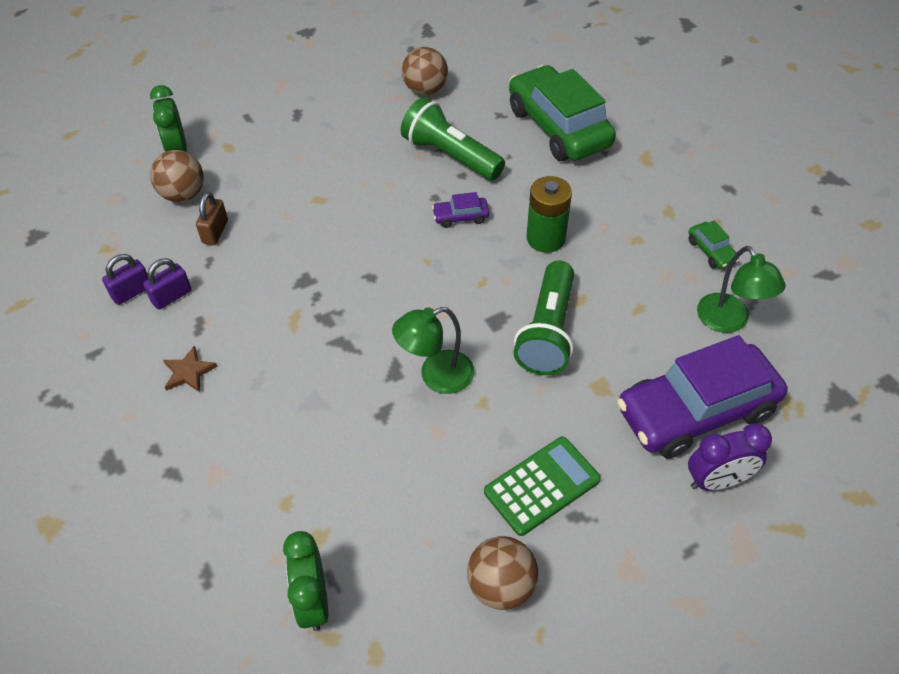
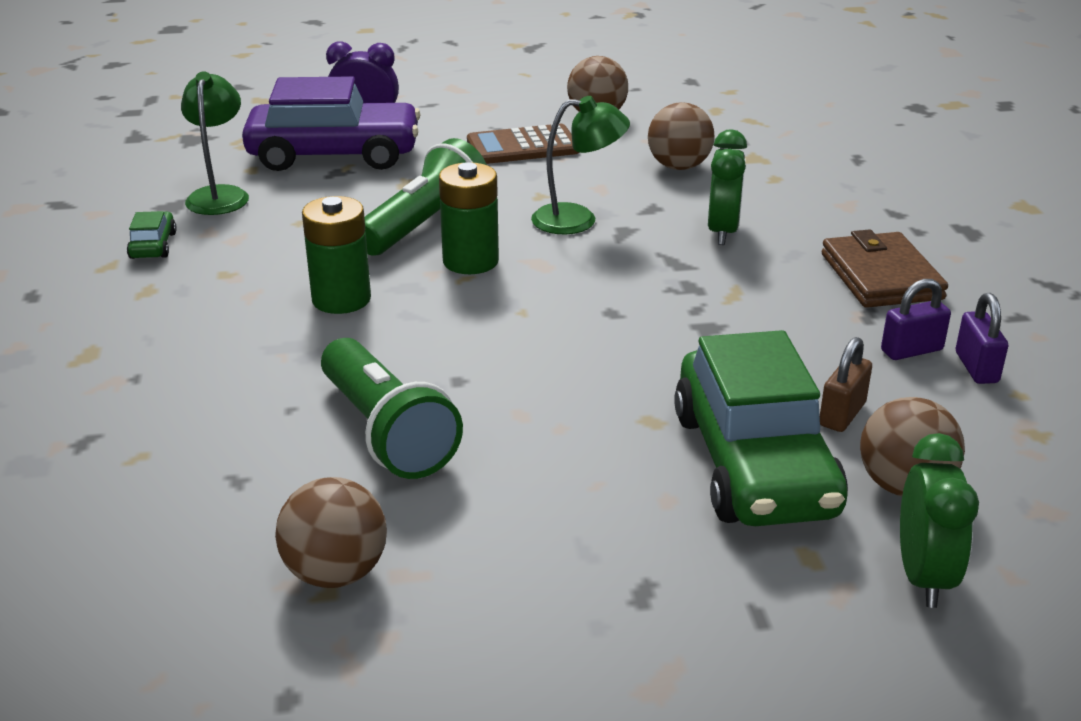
camera: 160 degrees left, 20 degrees down
(132, 292) = (976, 368): purple padlock -> purple padlock turned 75 degrees counterclockwise
(189, 372) = (881, 276): brown star -> brown wallet
(313, 601) = (760, 134): green clock -> green clock (722, 232)
(380, 496) = (679, 166): none -> brown ball
(461, 217) = (438, 347): purple car -> none
(488, 300) = (470, 261): none -> green battery
(542, 486) = (522, 146): green calculator -> brown calculator
(558, 127) = (161, 431): green car -> green car (754, 464)

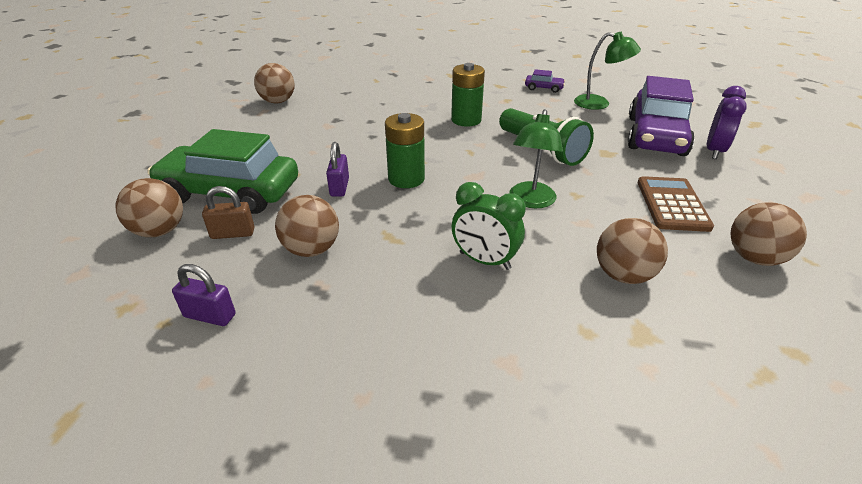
camera: 110 degrees right, 5 degrees up
(153, 245) = (543, 88): green car -> purple car
(386, 432) = (348, 117): green flashlight -> none
(470, 261) = (488, 156): green battery -> green battery (406, 179)
(810, 340) = (312, 249): none -> brown ball
(842, 414) = (233, 233): brown padlock -> brown padlock turned 60 degrees counterclockwise
(881, 276) = (363, 323): brown wallet -> none
(911, 350) = (259, 292): purple padlock -> purple padlock (339, 187)
(923, 577) = (108, 212): green clock -> none

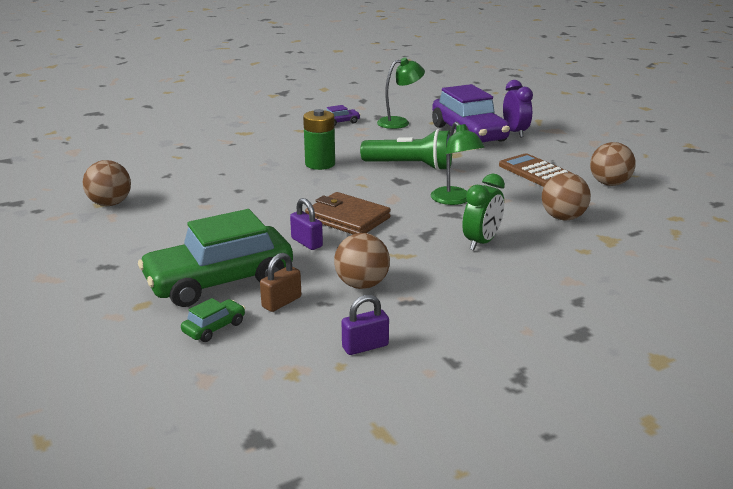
camera: 40 degrees left, 10 degrees down
(160, 231) = (214, 327): brown ball -> green car
(406, 179) = (347, 218): green battery -> brown wallet
(484, 261) = (481, 242): green clock -> green clock turned 45 degrees counterclockwise

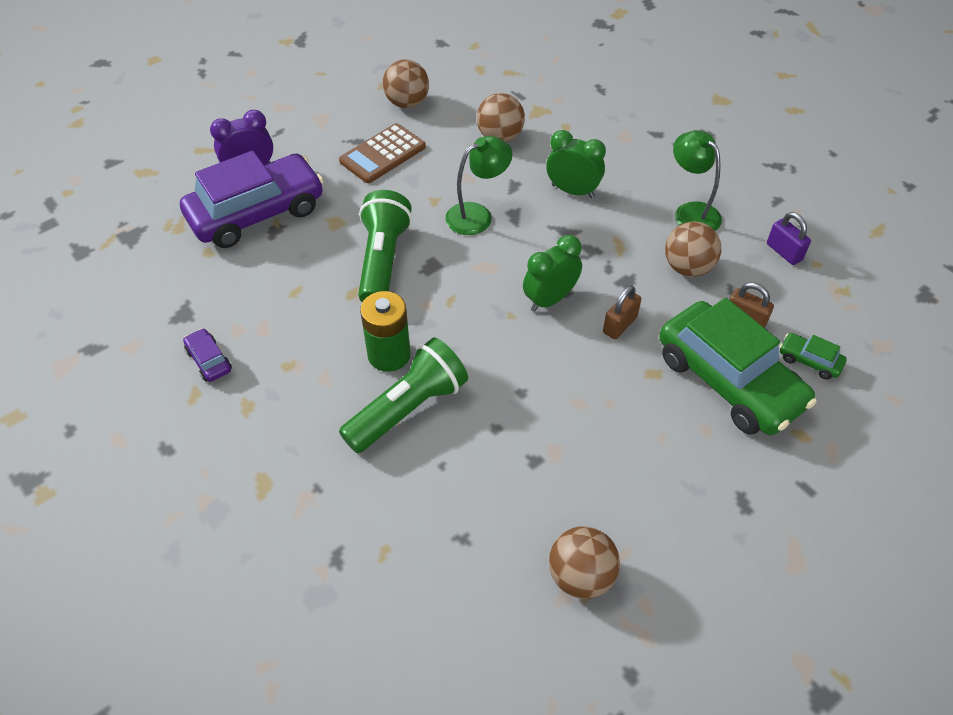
camera: 100 degrees left, 25 degrees up
(272, 167) = (408, 409): none -> green flashlight
(307, 242) = (619, 325): purple padlock -> brown padlock
(347, 218) = (550, 299): brown wallet -> green clock
(399, 122) = (209, 289): green lamp -> green lamp (691, 212)

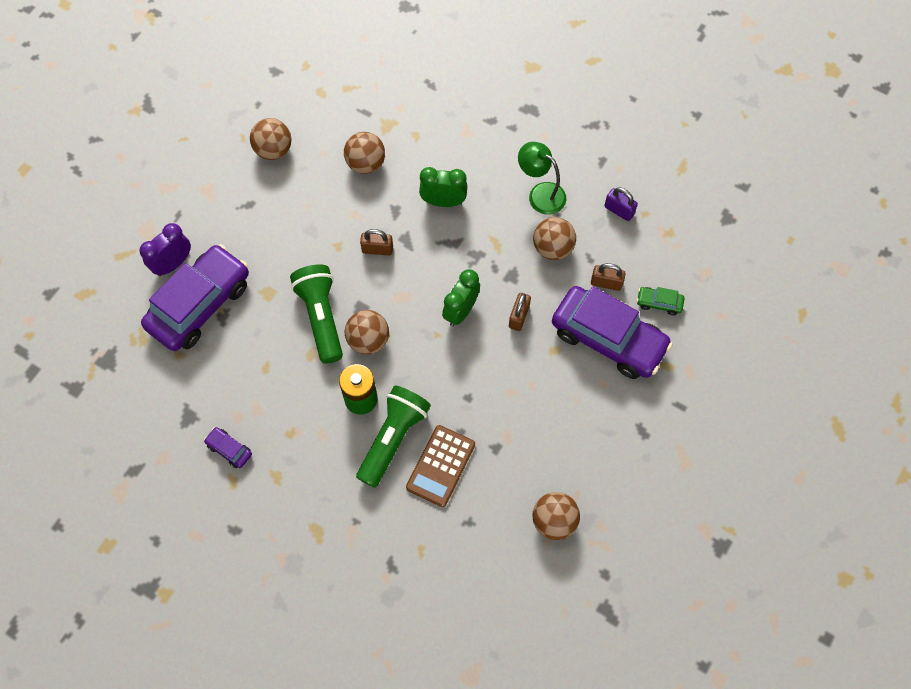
camera: 20 degrees left, 15 degrees up
(382, 154) = (276, 212): brown calculator -> brown calculator (441, 466)
(426, 298) = (368, 340): none -> brown ball
(477, 215) = (377, 249): green lamp -> brown padlock
(729, 381) = (608, 338): green car -> purple car

